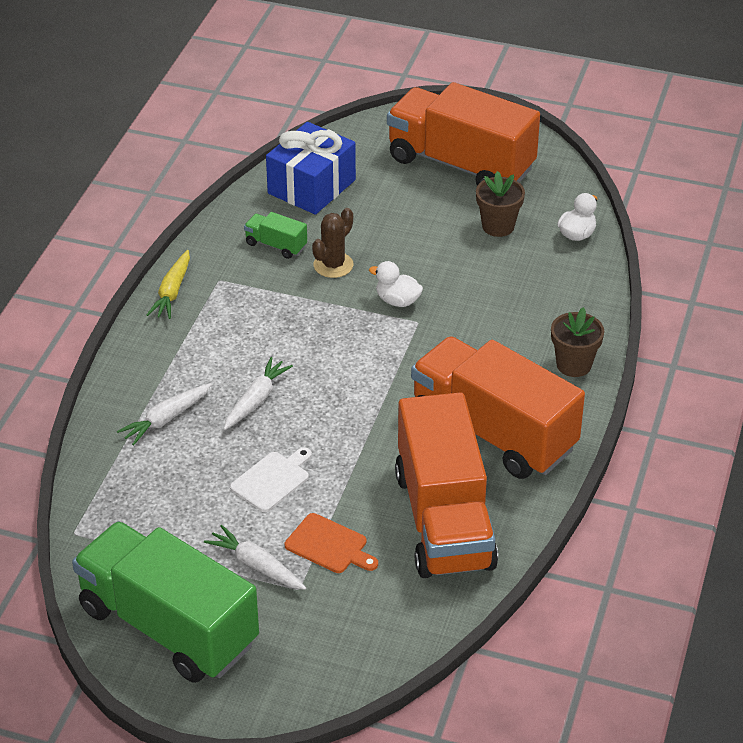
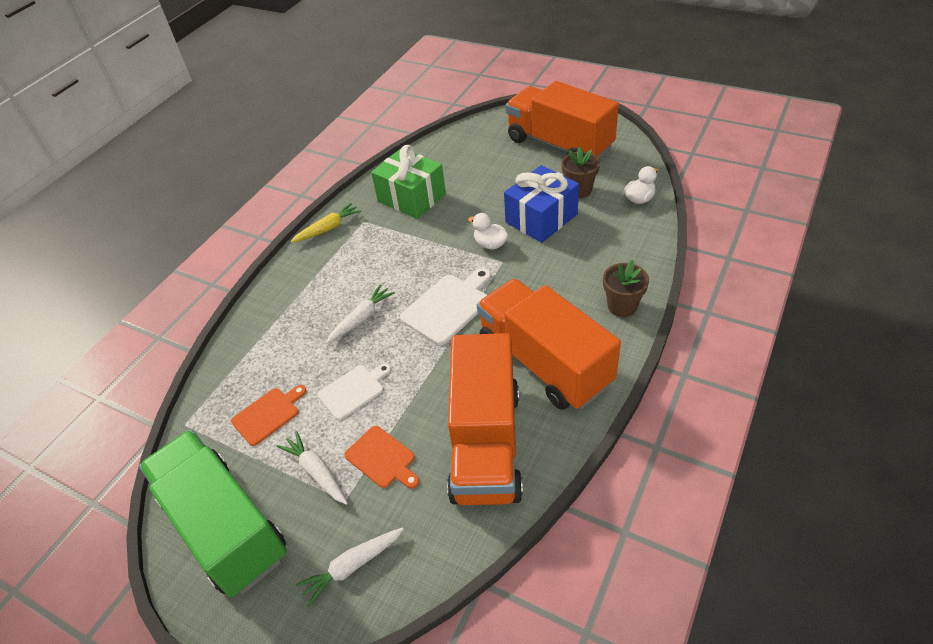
camera: 15 degrees right, 5 degrees up
(166, 419) = (289, 329): white carrot -> white carrot (352, 566)
(172, 292) = (328, 228): yellow carrot -> yellow carrot turned 150 degrees counterclockwise
(175, 514) = (268, 414): none -> orange cutting board
(276, 245) = (411, 198): green truck -> green gift
(311, 187) = (448, 157): blue gift -> blue gift (541, 218)
(333, 265) = (449, 214): brown cactus -> none
(362, 379) = (448, 306): none -> white cutting board

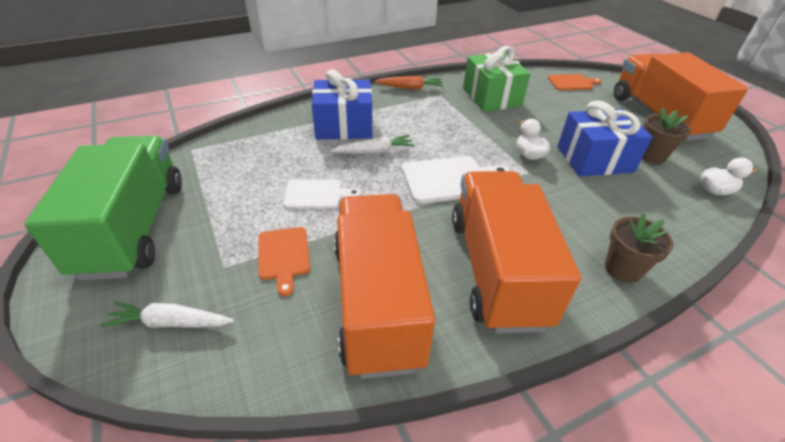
camera: 30 degrees right, 5 degrees down
(268, 414) = (244, 174): orange cutting board -> orange cutting board (571, 82)
(307, 308) = (344, 126): none -> blue gift
(316, 472) = (229, 233): white carrot -> none
(328, 228) = (410, 88): yellow carrot -> orange carrot
(486, 443) = (377, 302): orange truck -> orange truck turned 135 degrees clockwise

